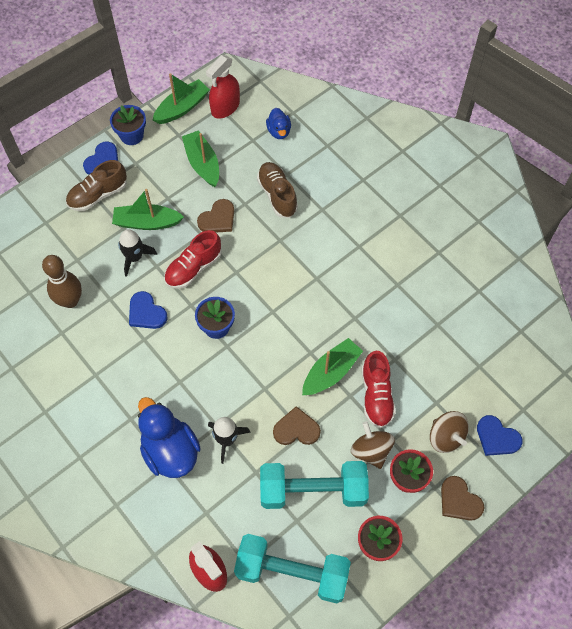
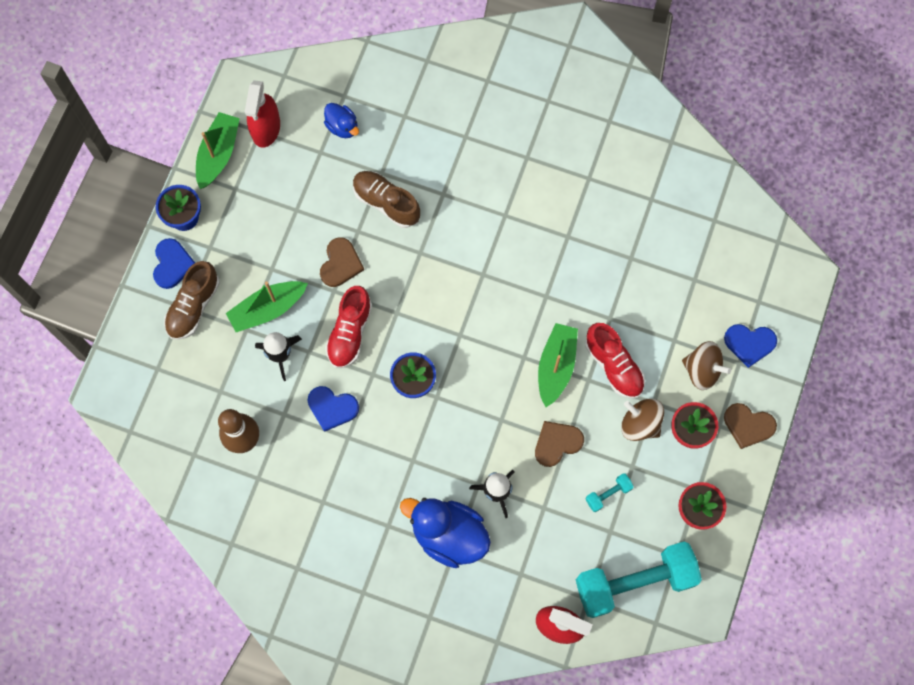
camera: 30 degrees left, 10 degrees up
(202, 163) = (283, 209): green boat -> none
(313, 490) = (608, 494): turquoise dumbbell -> turquoise dumbbell, size x0.41

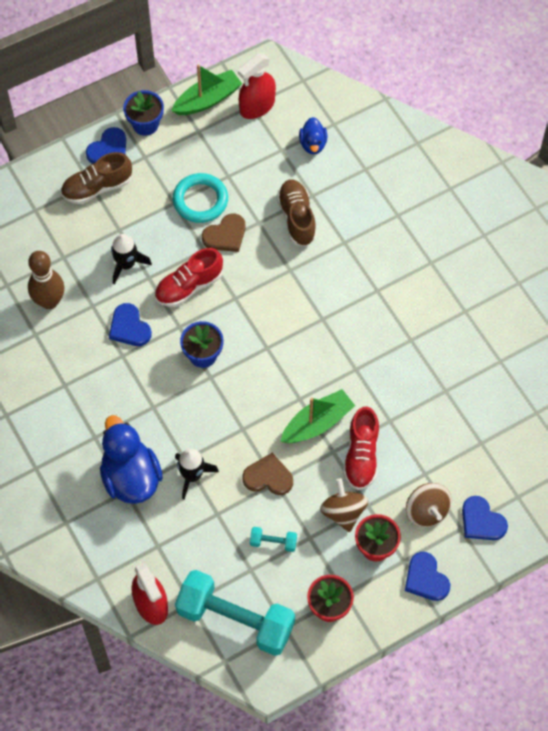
camera: 40 degrees right, 10 degrees down
(267, 309) = (146, 227): green boat -> none
(292, 249) = (200, 200): none -> turquoise ring
(748, 425) = (426, 578): brown heart -> blue heart

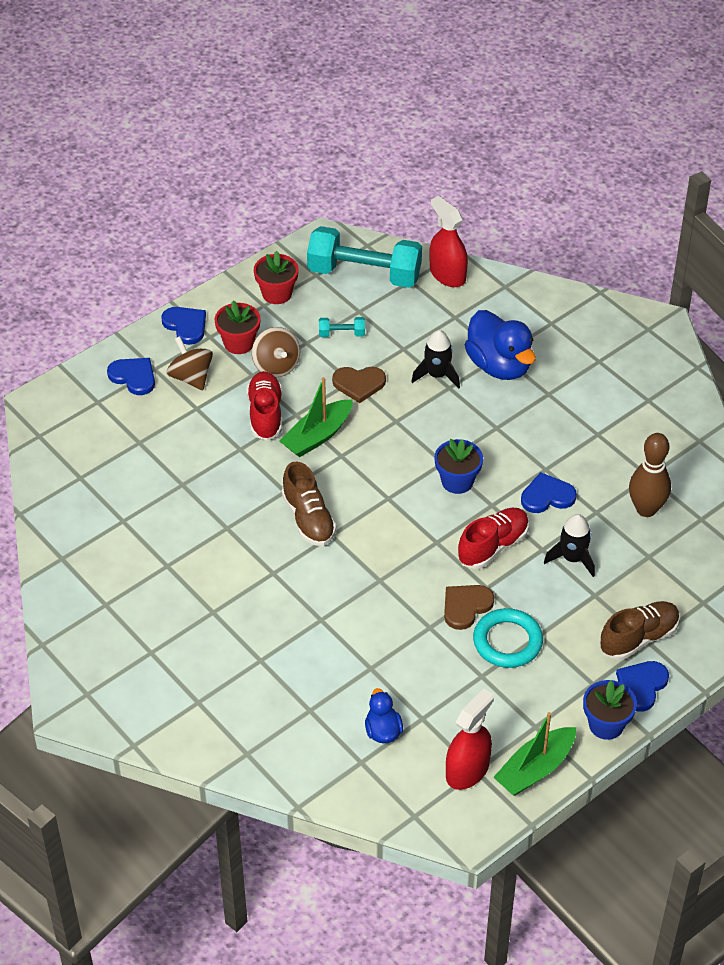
camera: 170 degrees right, 15 degrees down
(129, 327) = (547, 496): blue heart -> blue heart turned 60 degrees counterclockwise
(297, 218) = (384, 638): brown shoe -> brown shoe (308, 519)

